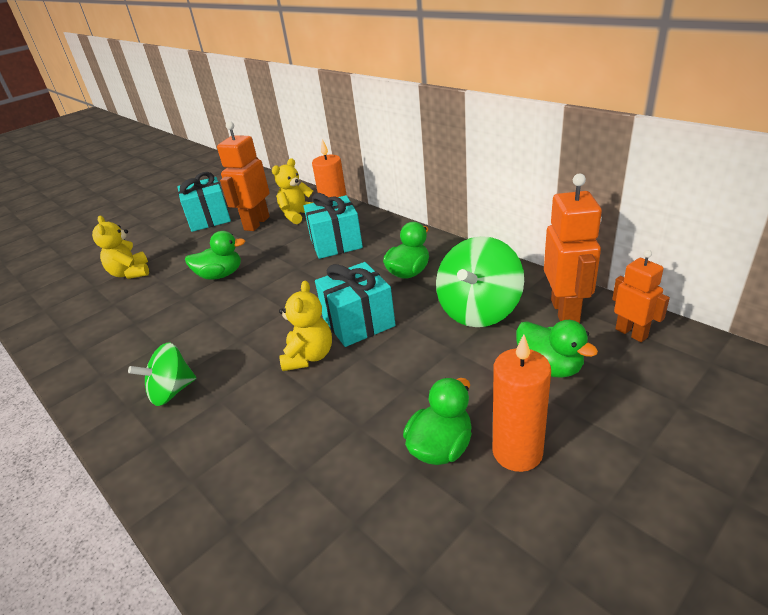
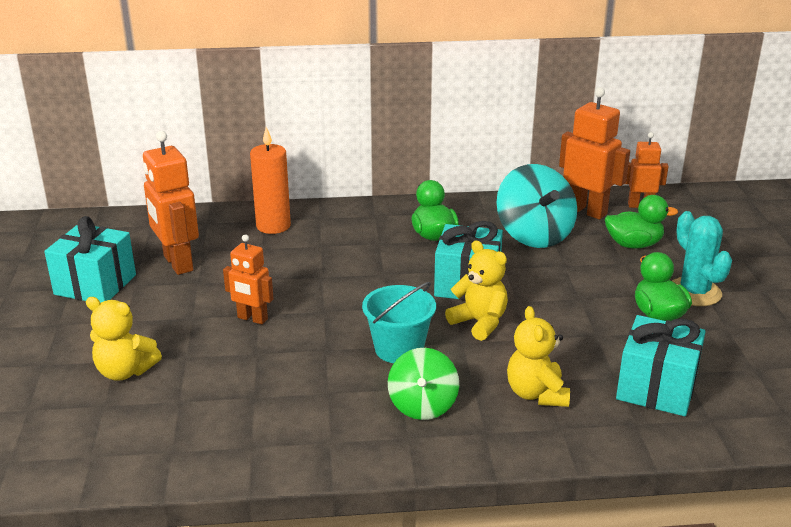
camera: 55 degrees left, 5 degrees down
(220, 275) = (252, 319): green duck -> orange robot
(237, 342) = (399, 349): none -> turquoise bucket
(297, 215) = (212, 237): yellow teddy bear -> yellow teddy bear (536, 394)
(336, 243) = (316, 243): turquoise gift -> turquoise gift (656, 388)
(479, 310) = (534, 235): green spinning top -> turquoise spinning top
(517, 452) = (694, 292): orange candle -> turquoise cactus

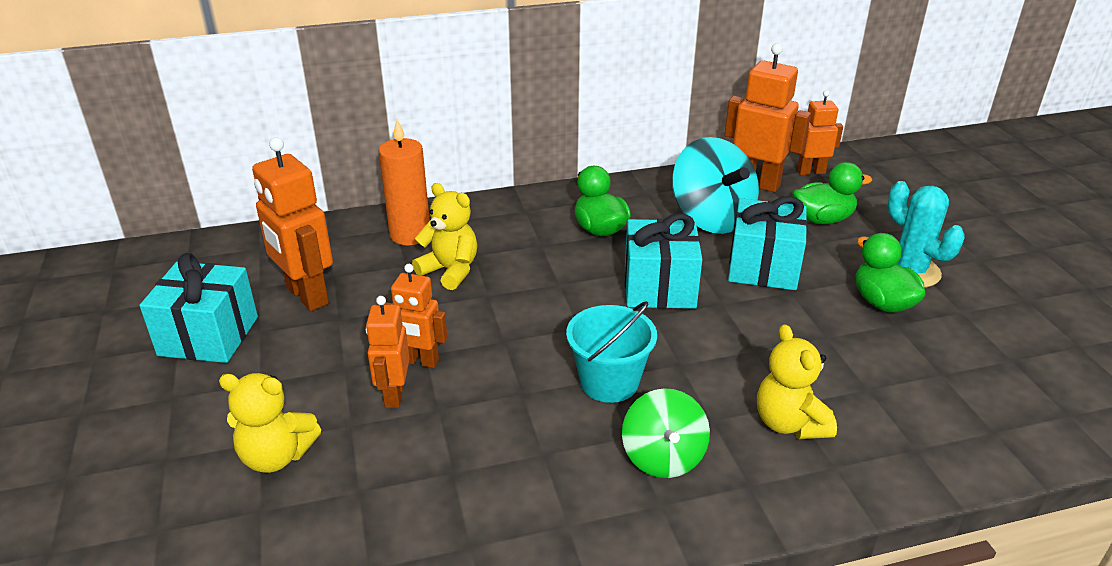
camera: 10 degrees left, 5 degrees up
(225, 340) = (394, 395): none -> orange robot
(479, 323) = (690, 336): yellow teddy bear -> yellow teddy bear (450, 271)
(656, 388) = (919, 398): turquoise gift -> turquoise gift (763, 267)

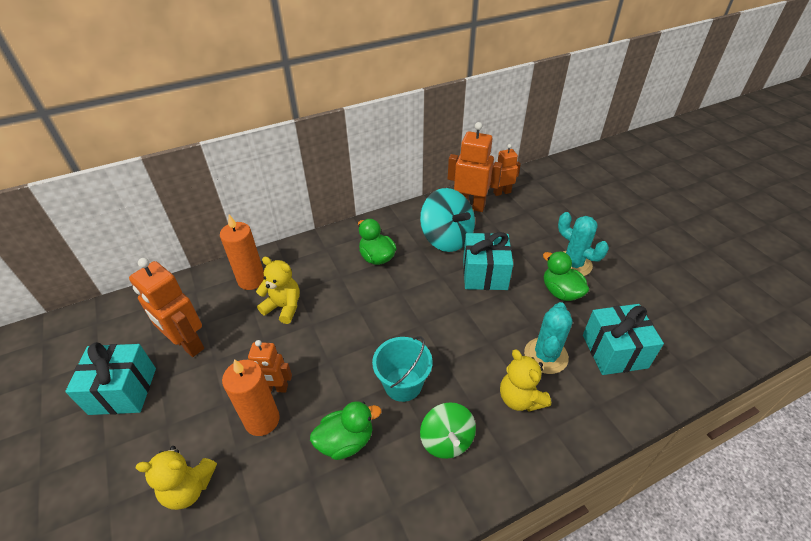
camera: 10 degrees left, 10 degrees up
(394, 395) = (262, 420): orange robot -> orange candle
(659, 287) = (422, 300): turquoise gift -> turquoise gift (614, 351)
(822, 219) = (515, 230): green duck -> green duck (346, 441)
(841, 377) = (546, 356): none -> turquoise cactus

